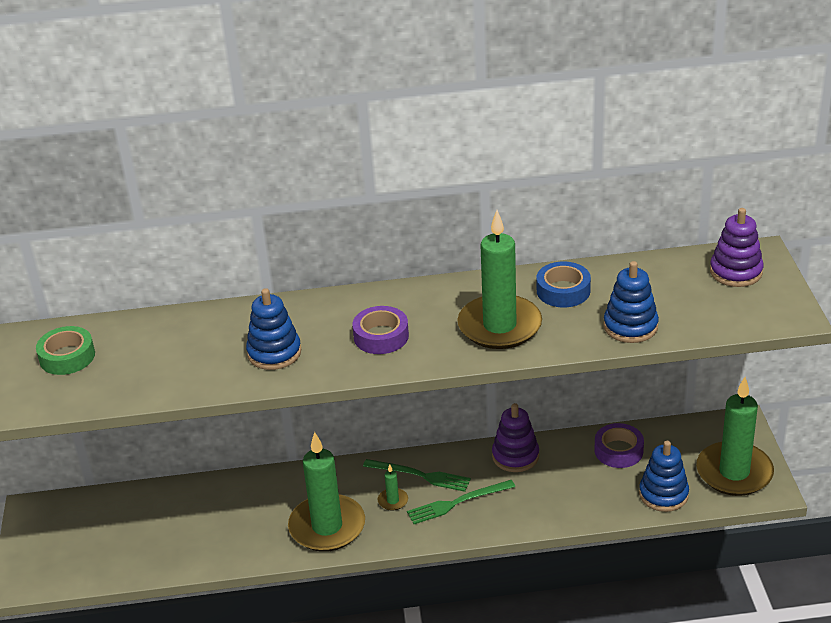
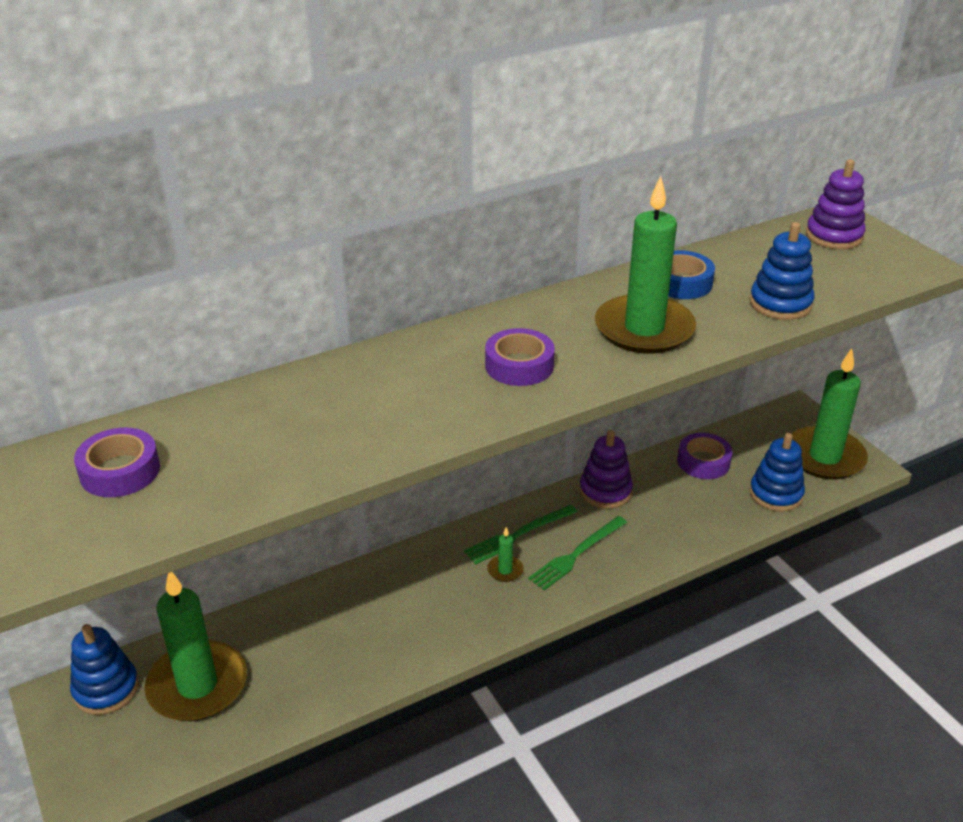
camera: 25 degrees left, 0 degrees up
(67, 357) = (120, 471): green tape -> purple tape
(274, 353) = (402, 409): blue stacking toy -> blue stacking toy (106, 689)
(327, 527) = (448, 619): green candle -> green candle (197, 685)
(420, 475) = (518, 535): green fork -> green fork turned 150 degrees clockwise

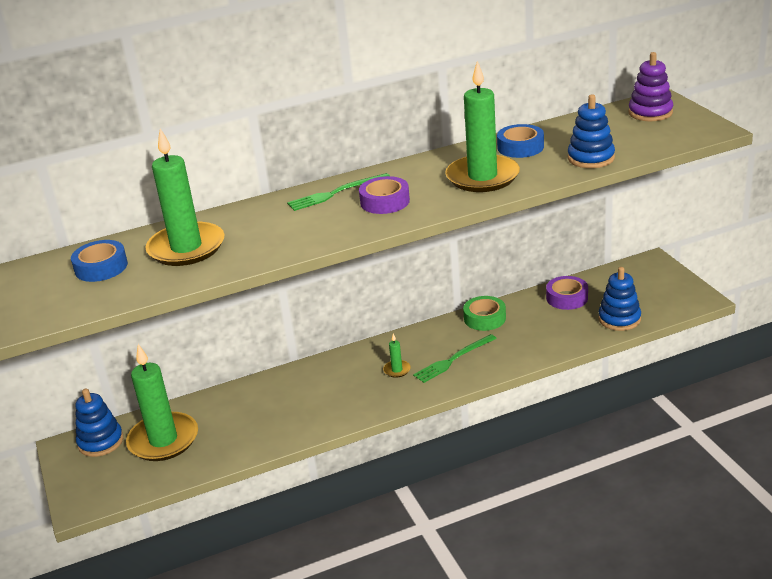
camera: 10 degrees right, 5 degrees down
(120, 471) = (101, 267): purple tape -> blue tape
(518, 535) = (411, 348): green fork -> green fork (336, 193)
(605, 491) = (484, 318): purple stacking toy -> green tape
(824, 457) = (666, 293): green candle -> green candle (186, 248)

